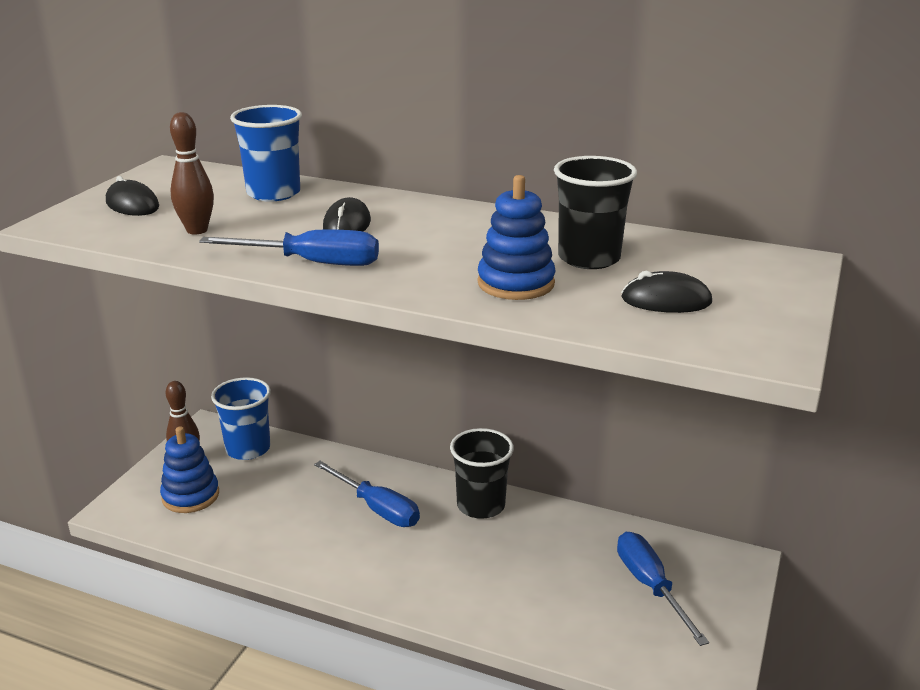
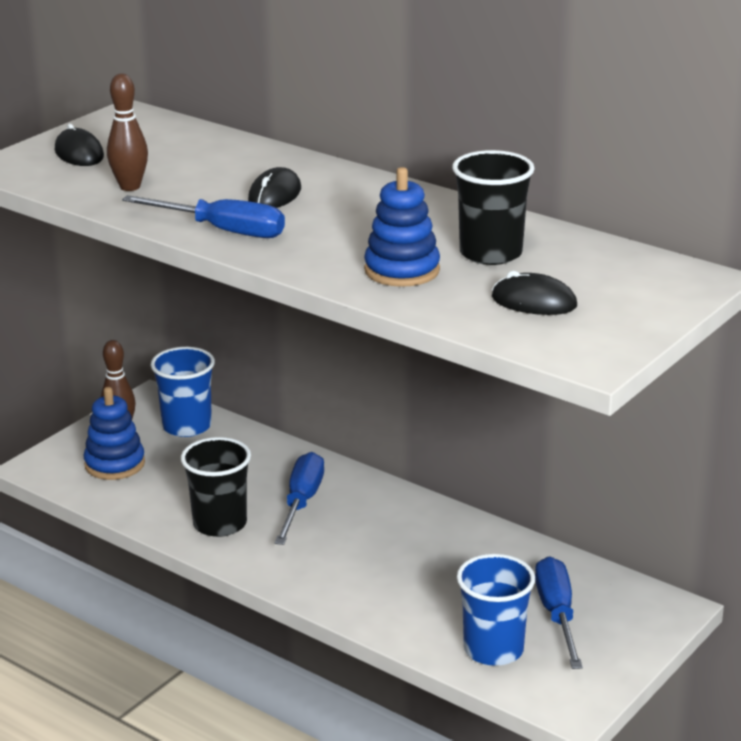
camera: 15 degrees right, 0 degrees up
(273, 193) = (219, 153): blue cup -> blue cup (493, 649)
(377, 508) = (301, 502): blue screwdriver -> blue screwdriver turned 135 degrees counterclockwise
(481, 505) = (413, 515): black cup -> black cup (220, 524)

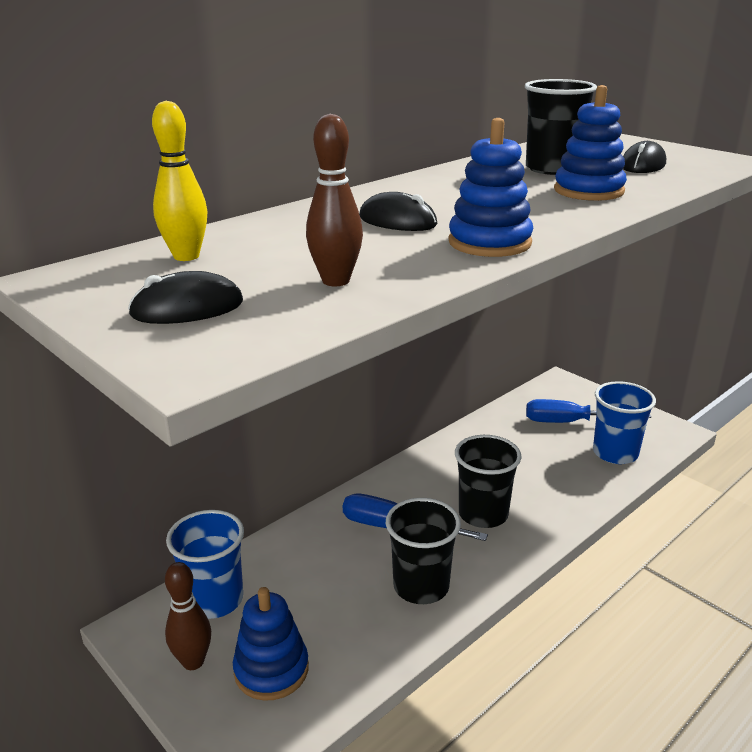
camera: 80 degrees left, 0 degrees up
(174, 139) = (186, 256): none -> yellow bowling pin
(223, 231) = (489, 243): blue screwdriver -> blue stacking toy
(338, 553) = (483, 514): none -> black cup

